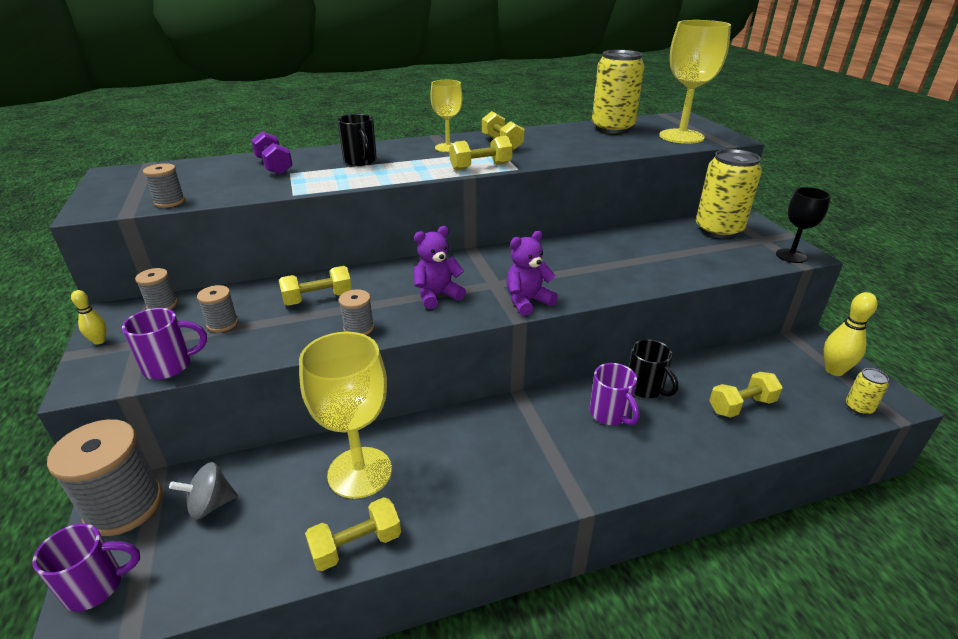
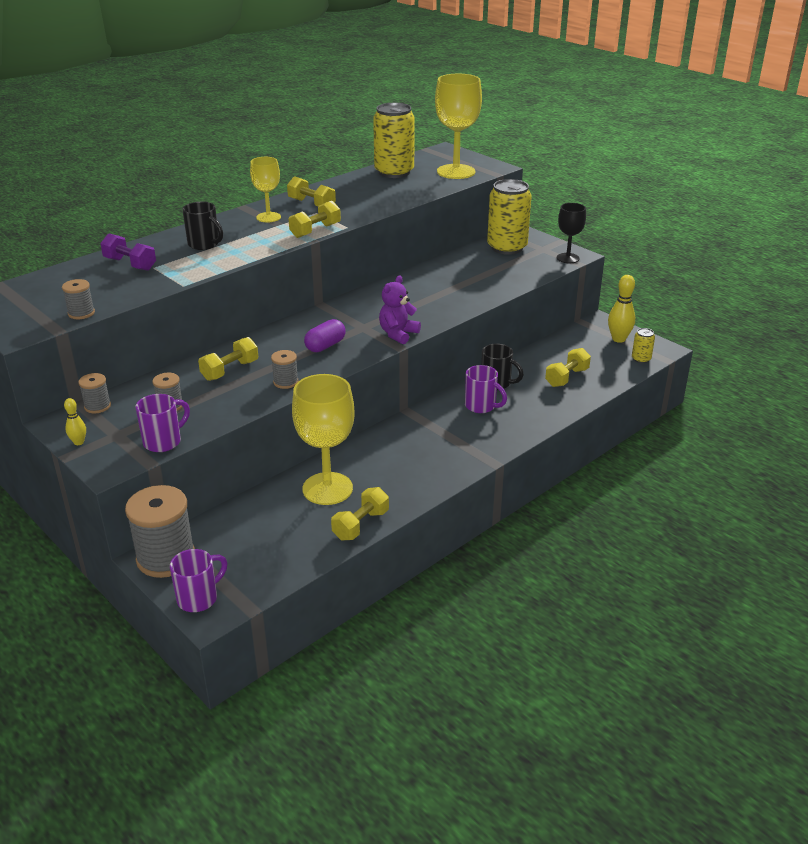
camera: 25 degrees left, 0 degrees up
(210, 505) = (233, 537): grey spinning top -> none
(437, 295) = (325, 346): purple teddy bear -> purple capsule

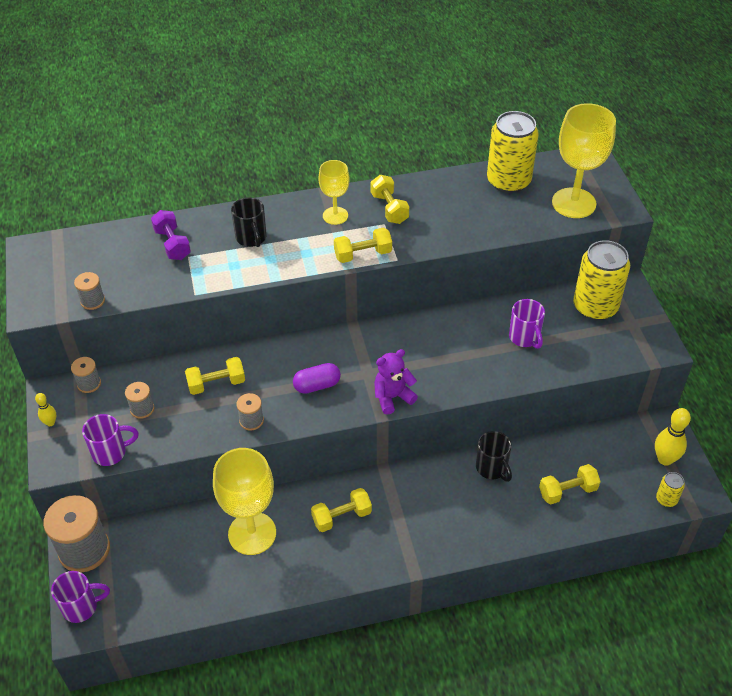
camera: 30 degrees right, 15 degrees up
(360, 525) = (251, 590): yellow dumbbell -> yellow dumbbell (341, 517)
(481, 406) = (455, 493): purple mug -> purple mug (524, 338)
(567, 258) = (648, 350): black goblet -> none

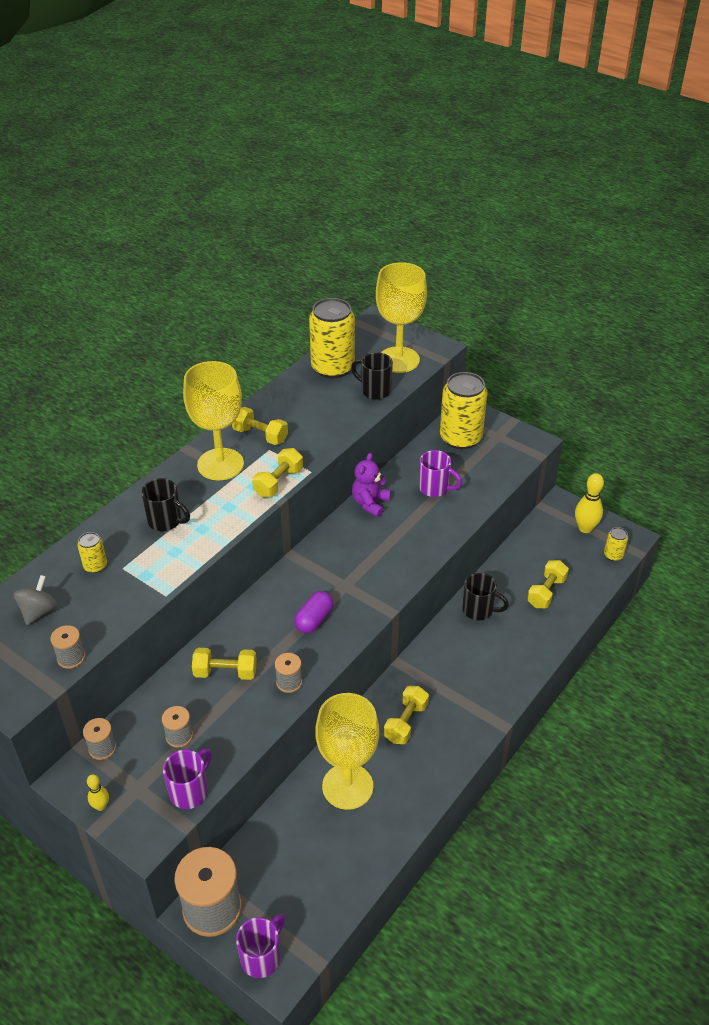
camera: 40 degrees left, 5 degrees down
(106, 255) = (38, 611): none -> grey spinning top
(172, 244) = (95, 566): purple dumbbell -> yellow can
(216, 384) = (225, 672): yellow dumbbell -> yellow dumbbell turned 60 degrees clockwise
(335, 216) = (220, 464): yellow goblet -> yellow goblet, size x1.74
(392, 397) = (384, 591): purple teddy bear -> purple teddy bear (370, 503)
(523, 219) = (375, 390): none -> black mug

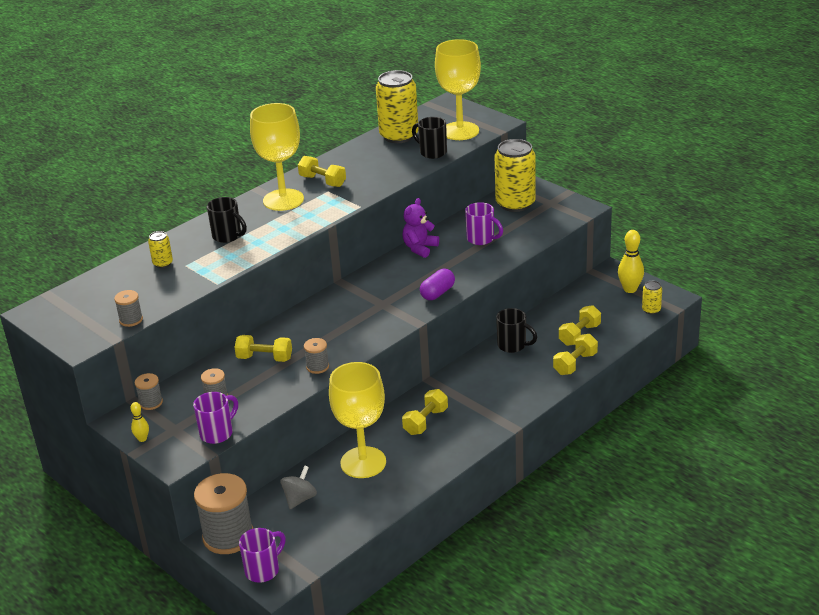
camera: 10 degrees right, 10 degrees down
(38, 611) = (110, 290): grey spinning top -> grey spinning top (300, 499)
(278, 482) = (330, 213): yellow dumbbell -> yellow dumbbell (575, 364)
(314, 620) = (349, 326): purple capsule -> purple capsule (437, 293)

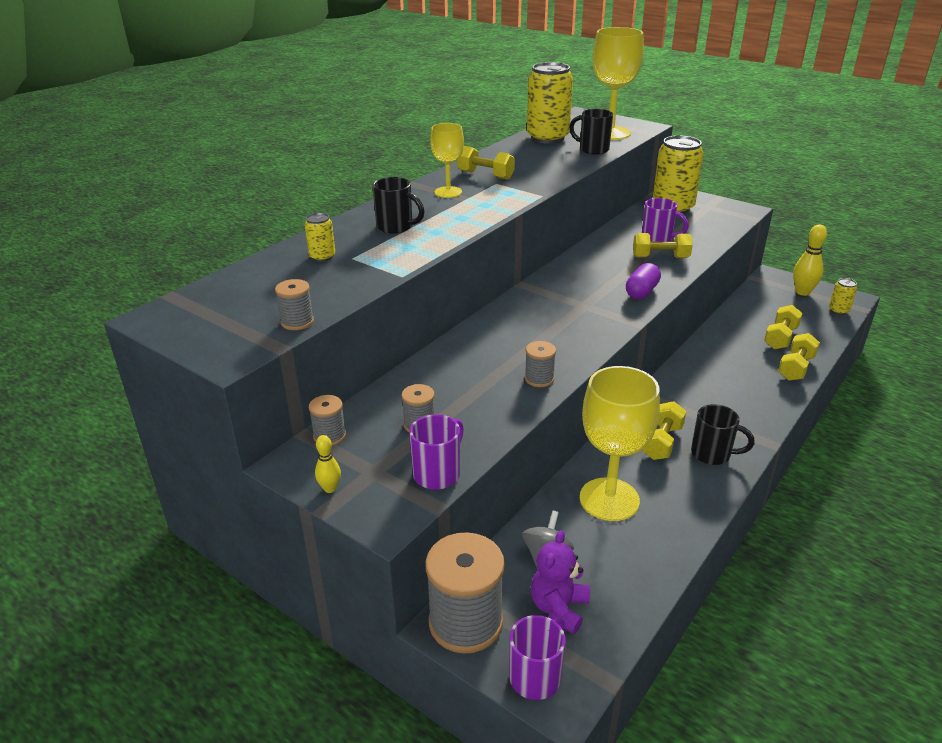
camera: 10 degrees left, 0 degrees up
(264, 358) = (466, 371): yellow dumbbell -> yellow dumbbell (660, 257)
(283, 200) = (448, 192): yellow goblet -> yellow goblet, size x0.58
(420, 248) = (595, 249): purple teddy bear -> purple teddy bear (559, 608)
(513, 345) = (715, 352): black mug -> black mug (712, 454)

